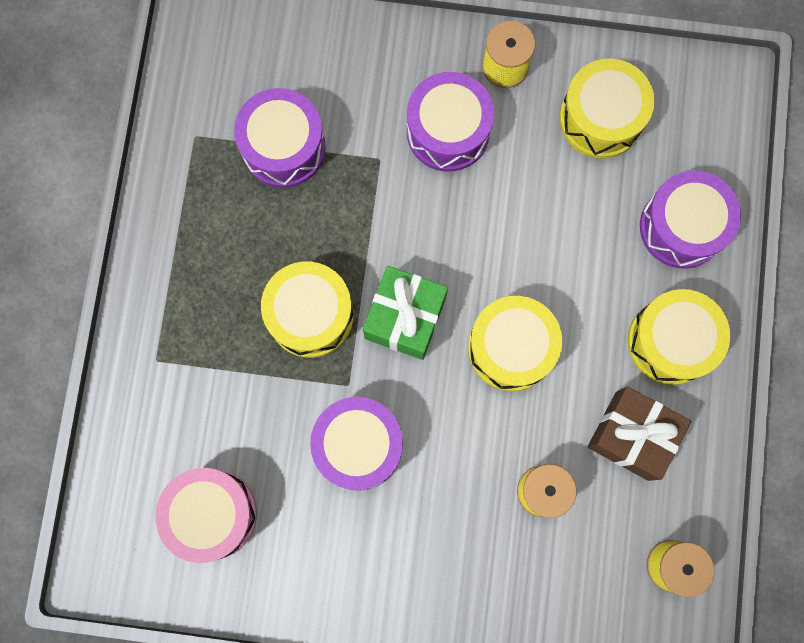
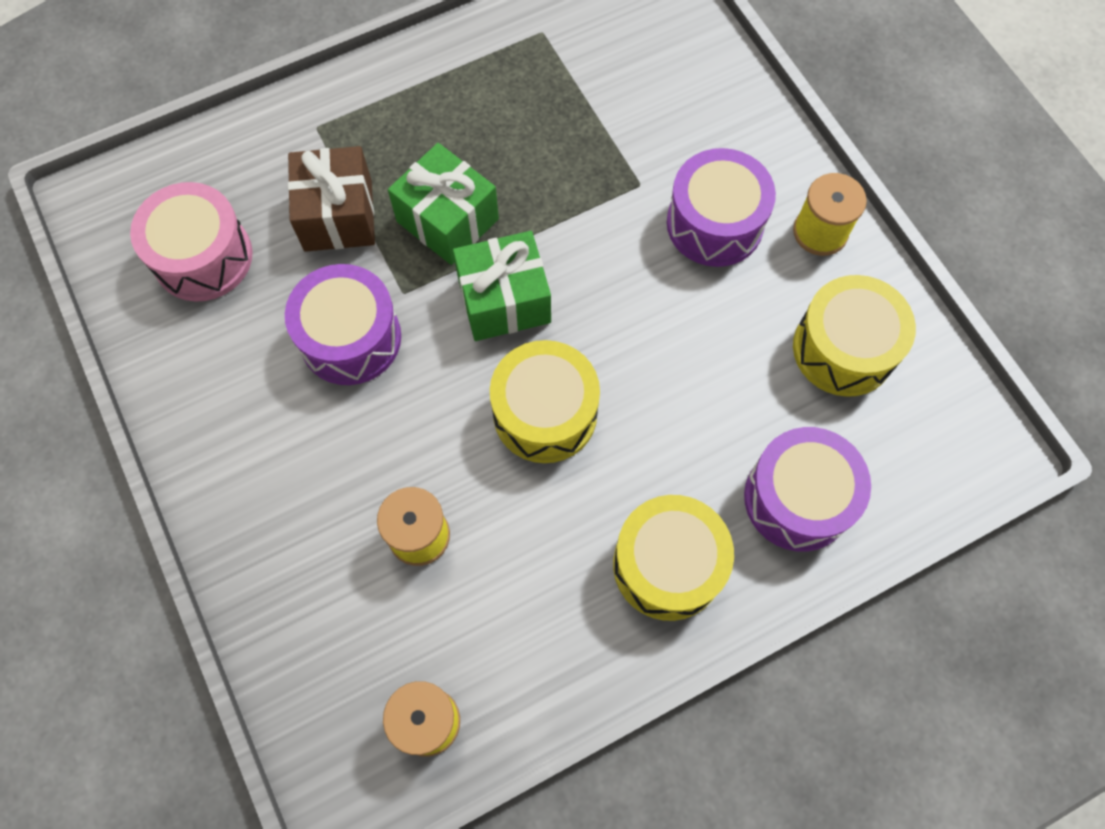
camera: 55 degrees right, 10 degrees down
(283, 147) = (588, 103): purple drum -> none
(310, 315) = (447, 220): yellow drum -> green gift
(631, 436) = (539, 589): brown gift -> brown gift (338, 215)

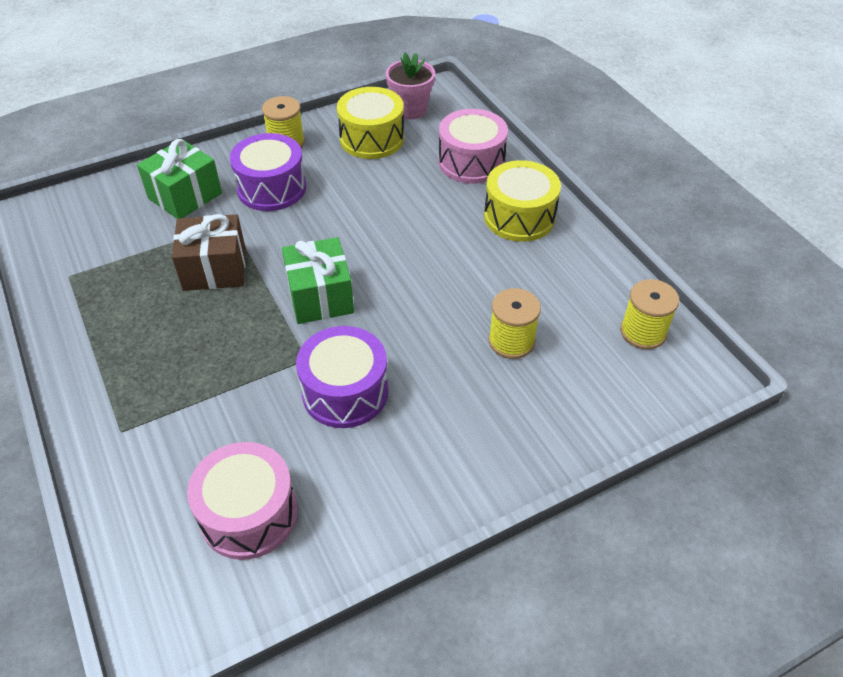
camera: 90 degrees left, 20 degrees down
(338, 215) = (222, 408): brown gift -> brown gift (215, 269)
(447, 220) = (241, 332): green gift -> green gift (185, 196)
(545, 413) = (414, 274): yellow drum -> none
(797, 498) = (471, 162): purple drum -> pink drum
(929, 405) = (410, 110): none -> pink flower pot

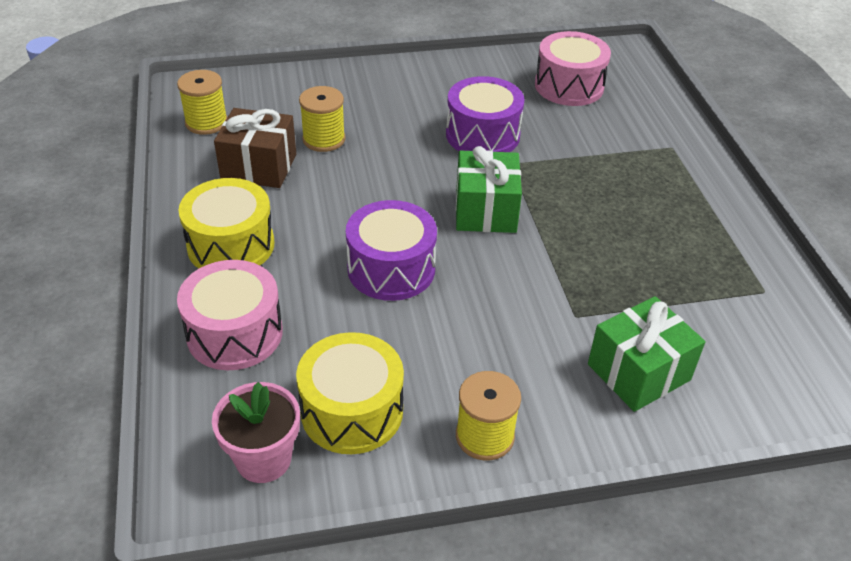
camera: 165 degrees left, 5 degrees down
(215, 269) = (596, 263): brown gift -> brown gift (259, 167)
(271, 188) = (518, 356): purple drum -> purple drum (391, 269)

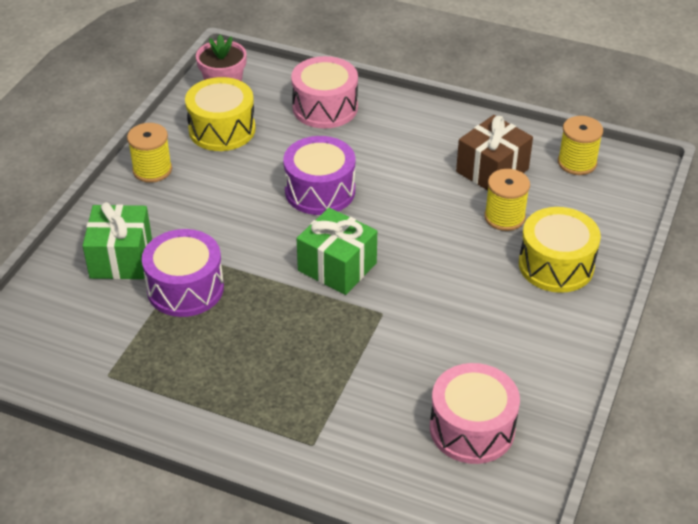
camera: 125 degrees right, 0 degrees up
(231, 245) = (409, 130): yellow drum -> yellow drum (556, 265)
(482, 135) = (437, 316): purple drum -> purple drum (185, 288)

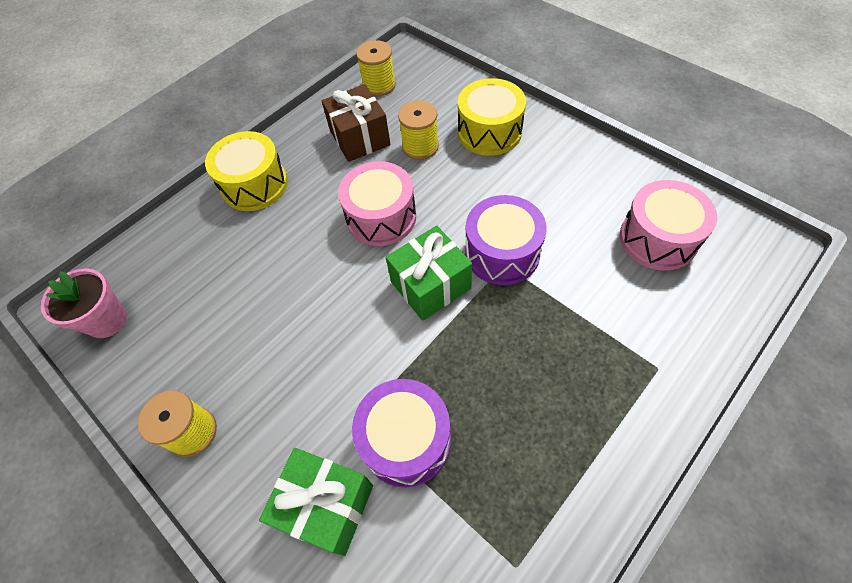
camera: 65 degrees left, 15 degrees up
(222, 129) = (170, 339): yellow drum -> yellow drum (255, 185)
(320, 191) = (318, 271): purple drum -> purple drum (502, 253)
(325, 107) = (199, 235): pink drum -> pink drum (381, 217)

